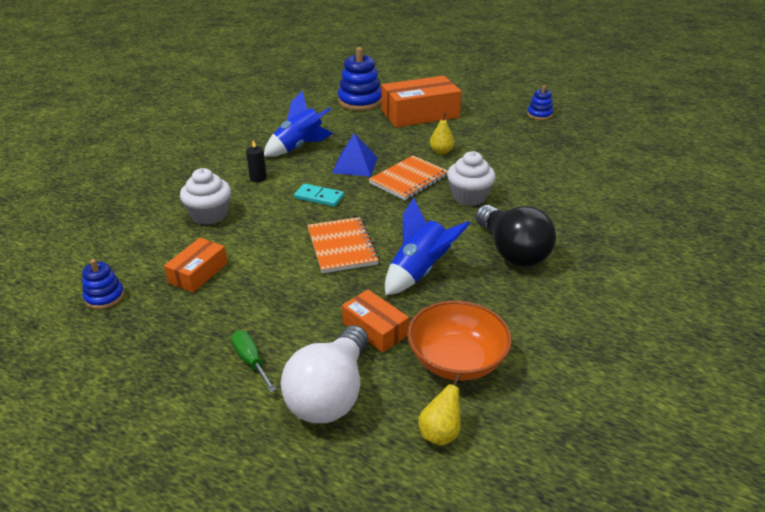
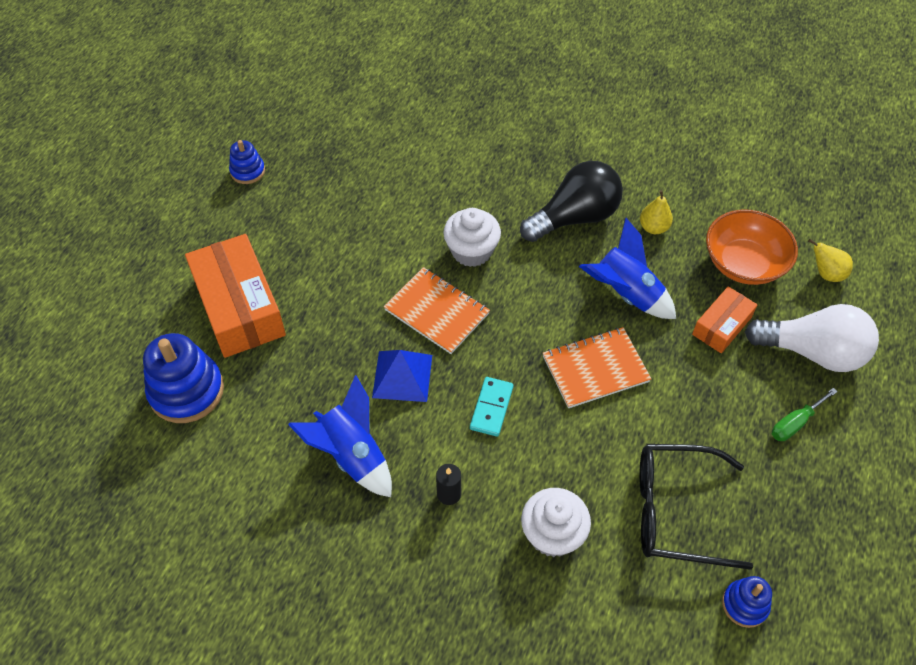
camera: 95 degrees left, 20 degrees up
(198, 273) = (676, 511): orange box -> black glasses
(441, 151) = (359, 279): yellow pear -> yellow pear (653, 228)

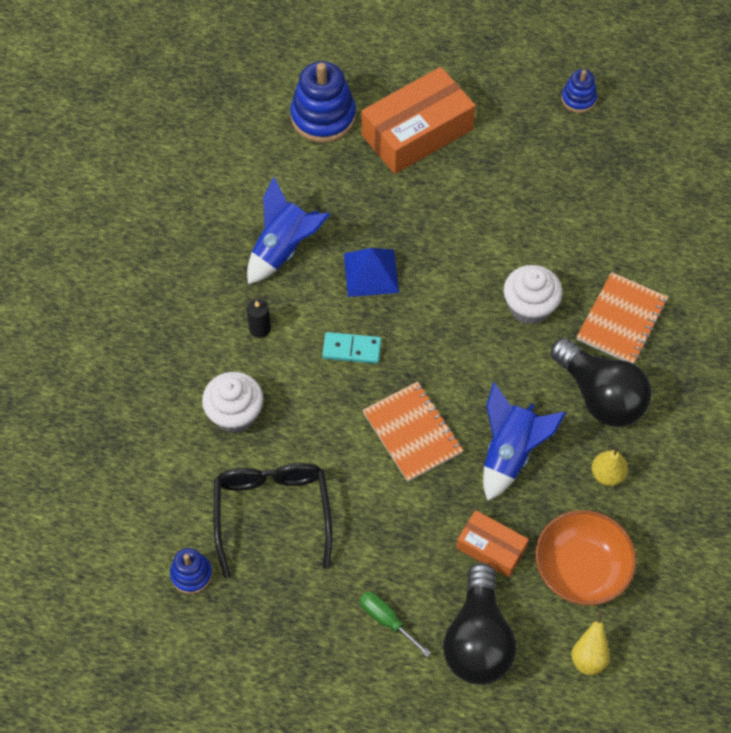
camera: 80 degrees right, 5 degrees up
(437, 312) = (448, 288): orange notebook -> orange notebook (621, 320)
(812, 352) = (478, 639): white light bulb -> black light bulb

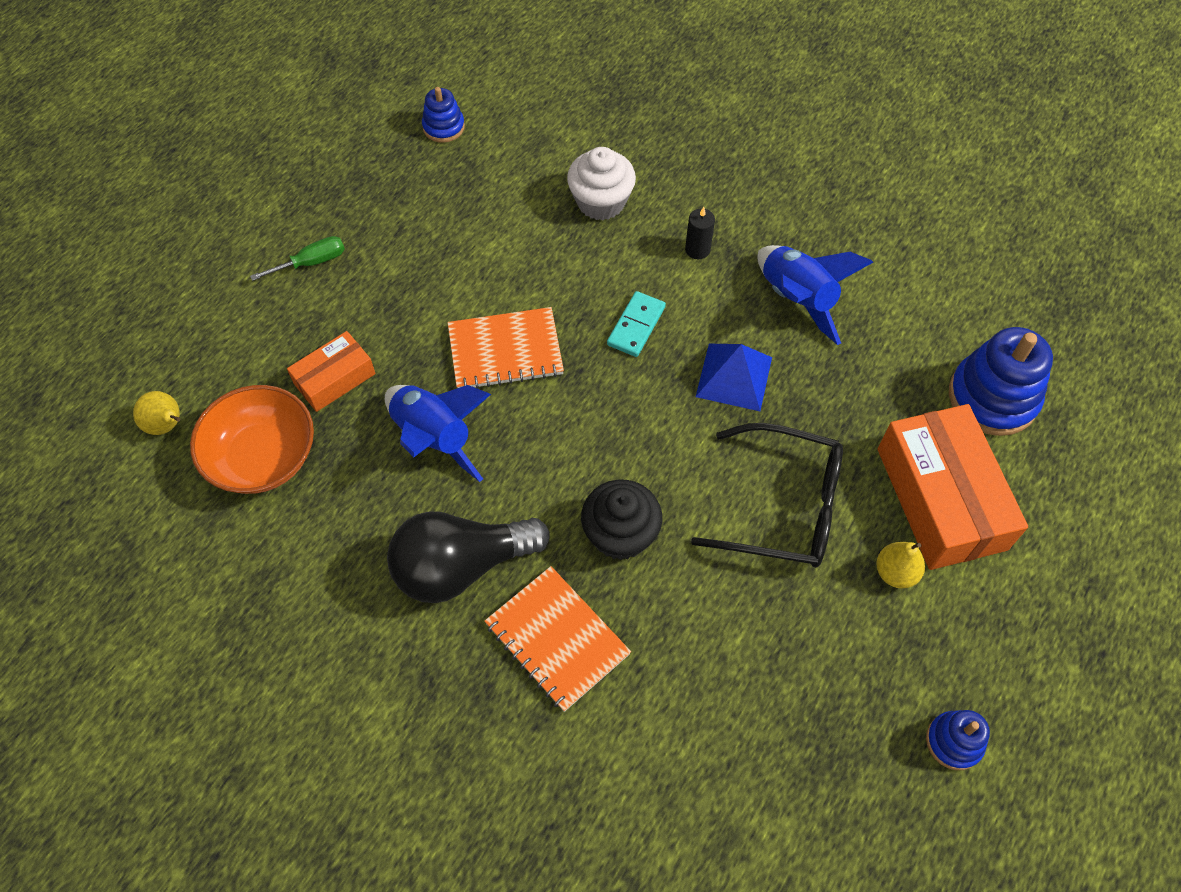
camera: 110 degrees right, 0 degrees up
(272, 513) = (473, 203): black glasses -> black glasses (783, 506)
(478, 639) = (246, 332): black light bulb -> none
(529, 307) = (620, 534): white cupcake -> black cupcake
(607, 474) = (357, 530): yellow pear -> yellow pear (895, 572)

